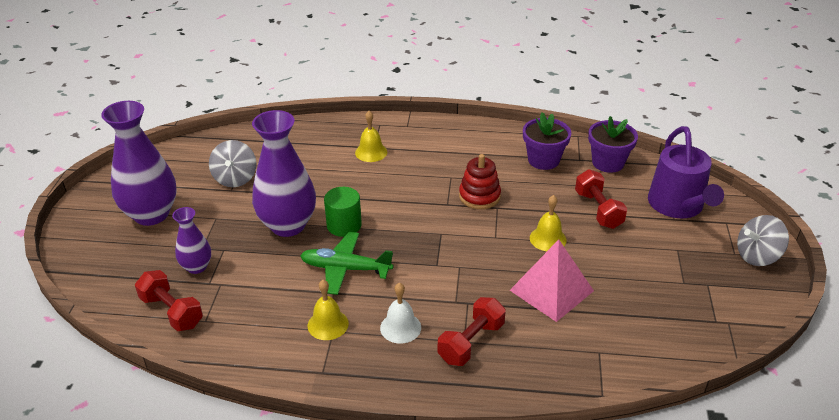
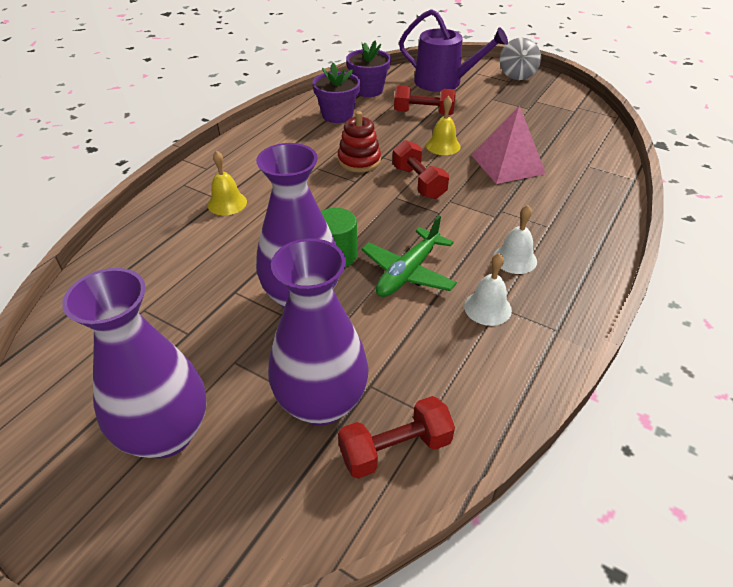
camera: 65 degrees left, 5 degrees up
(196, 267) = (321, 403): purple vase -> purple vase, size x1.89
(235, 178) = (168, 324): grey spinning top -> none
(328, 324) = (487, 308): yellow bell -> white bell
(471, 342) = (552, 223): red dumbbell -> red dumbbell (418, 182)

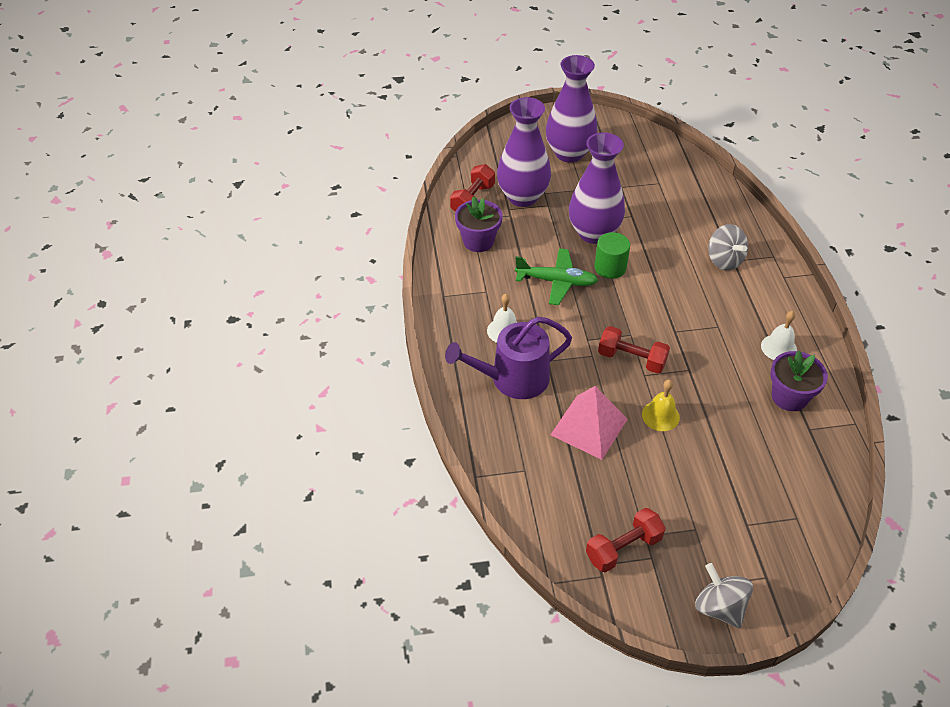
camera: 140 degrees right, 5 degrees up
(227, 203) = (724, 260): yellow bell -> grey spinning top
(359, 161) = (699, 353): red stacking toy -> none
(368, 90) = (818, 456): purple flower pot -> purple flower pot (478, 241)
(408, 273) = (557, 281): green plane -> green plane turned 105 degrees clockwise
(423, 113) = (727, 453): red dumbbell -> red dumbbell (623, 548)
(444, 82) = (772, 528): purple watering can -> purple watering can (513, 379)
(487, 308) = (491, 286): white bell -> white bell (779, 348)

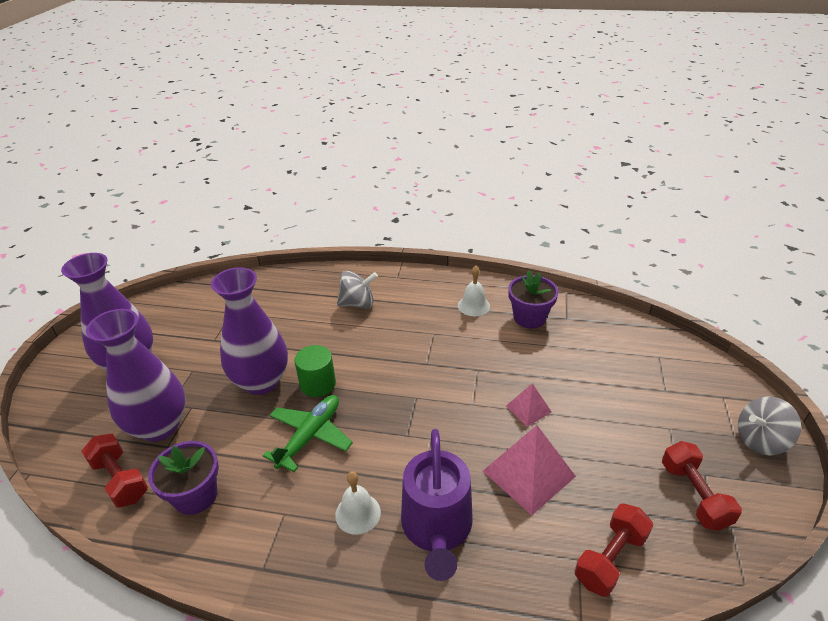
camera: 70 degrees left, 10 degrees down
(631, 359) = (449, 407): red dumbbell -> red dumbbell (610, 558)
(660, 416) = (528, 409): yellow bell -> pink pyramid

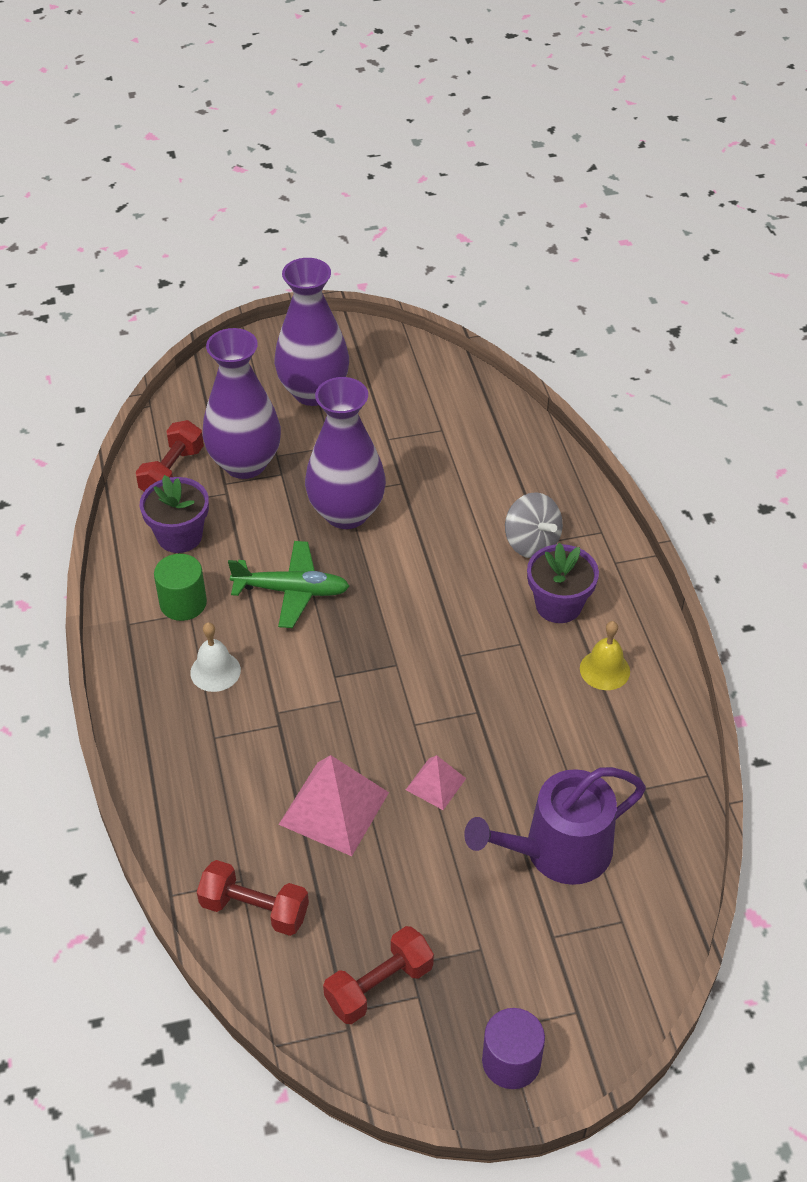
camera: 65 degrees right, 10 degrees up
(318, 384) = (369, 564): green cylinder -> green cylinder (183, 603)
(437, 528) = (227, 744): purple watering can -> purple watering can (558, 851)
(473, 305) = (604, 670): white bell -> yellow bell
(529, 318) = (617, 742): purple flower pot -> purple flower pot (558, 605)
(760, 440) = (511, 1061): grey spinning top -> purple cylinder

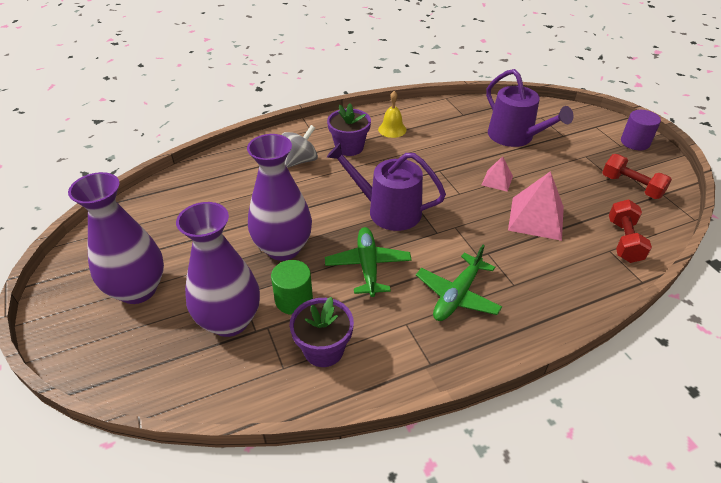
camera: 100 degrees left, 5 degrees down
(172, 472) = (242, 374): red dumbbell -> none
(183, 603) = (397, 330): green cylinder -> green cylinder (294, 300)
(215, 671) = (457, 295): white bell -> green plane
(393, 629) = (388, 211): none -> purple watering can

